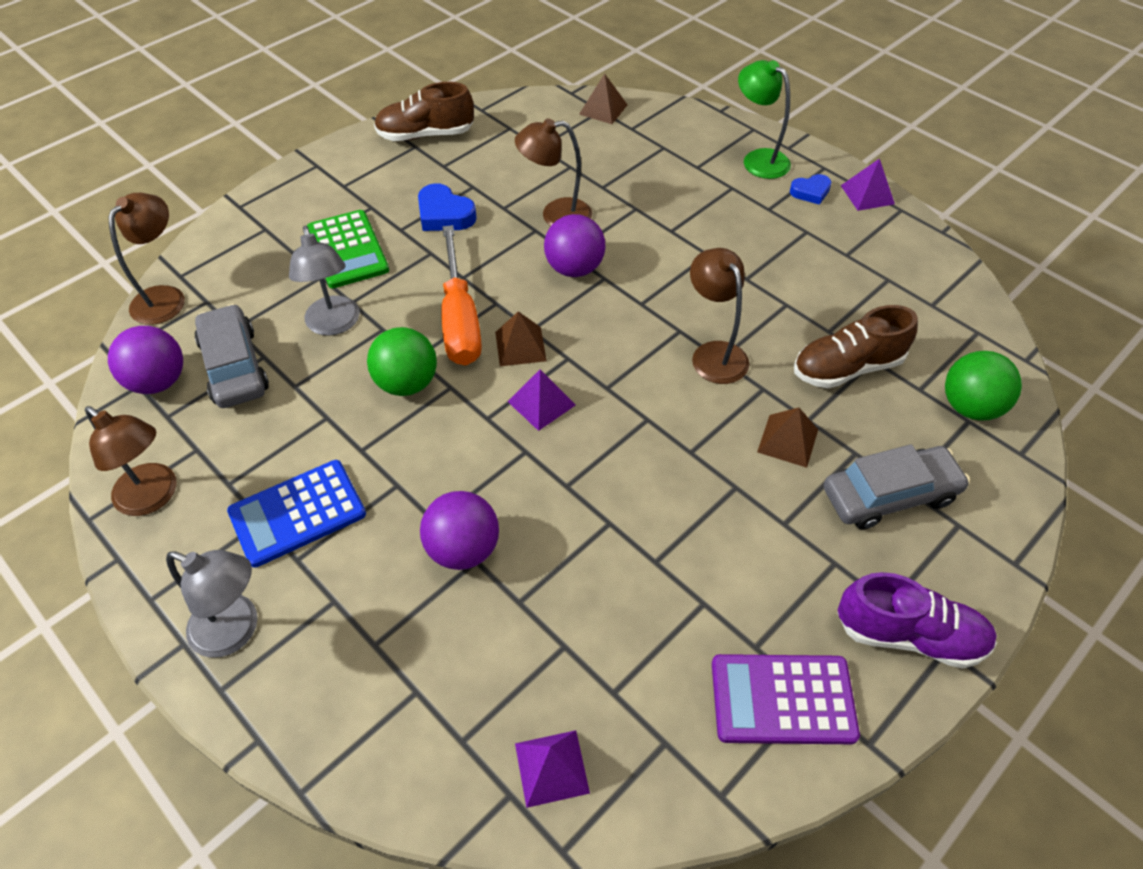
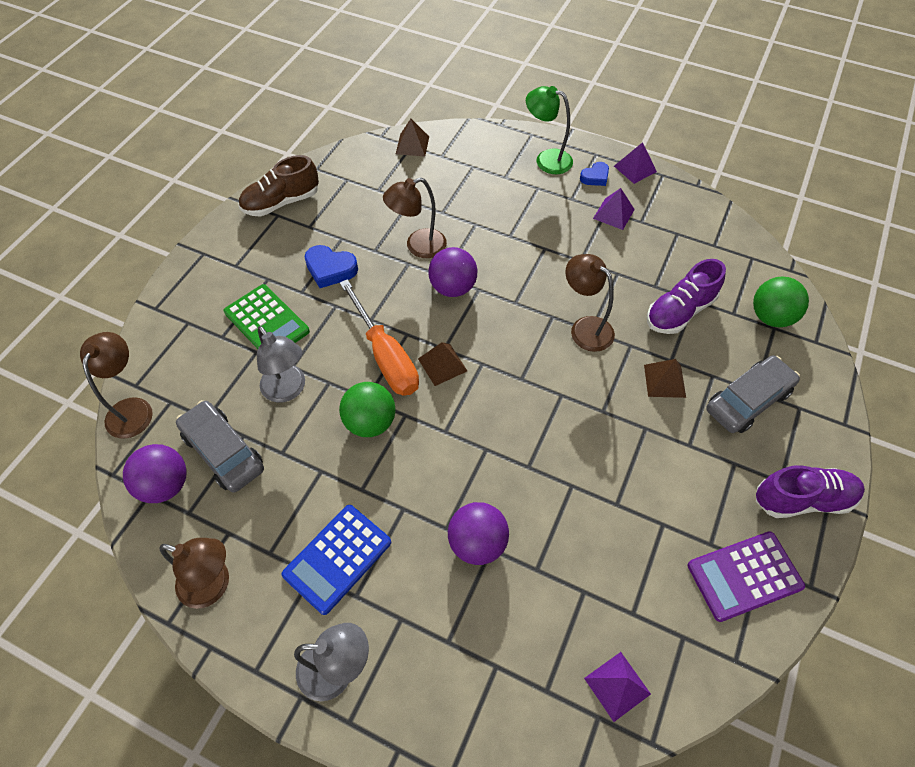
camera: 20 degrees left, 5 degrees up
(541, 403) = (480, 406): purple pyramid -> purple pyramid (613, 213)
(847, 368) = (679, 311): brown shoe -> purple shoe

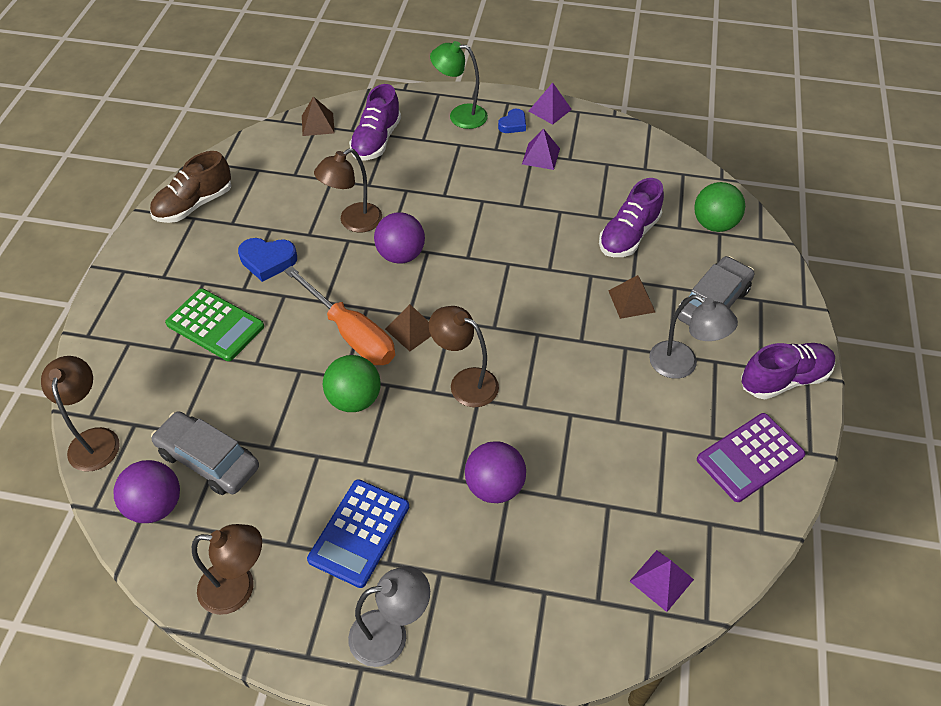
camera: 15 degrees left, 5 degrees down
(288, 390) = (259, 386): grey lamp -> grey lamp (682, 365)
(461, 170) = (376, 140): none -> purple shoe
(585, 328) = (542, 268): brown lamp -> brown lamp (465, 382)

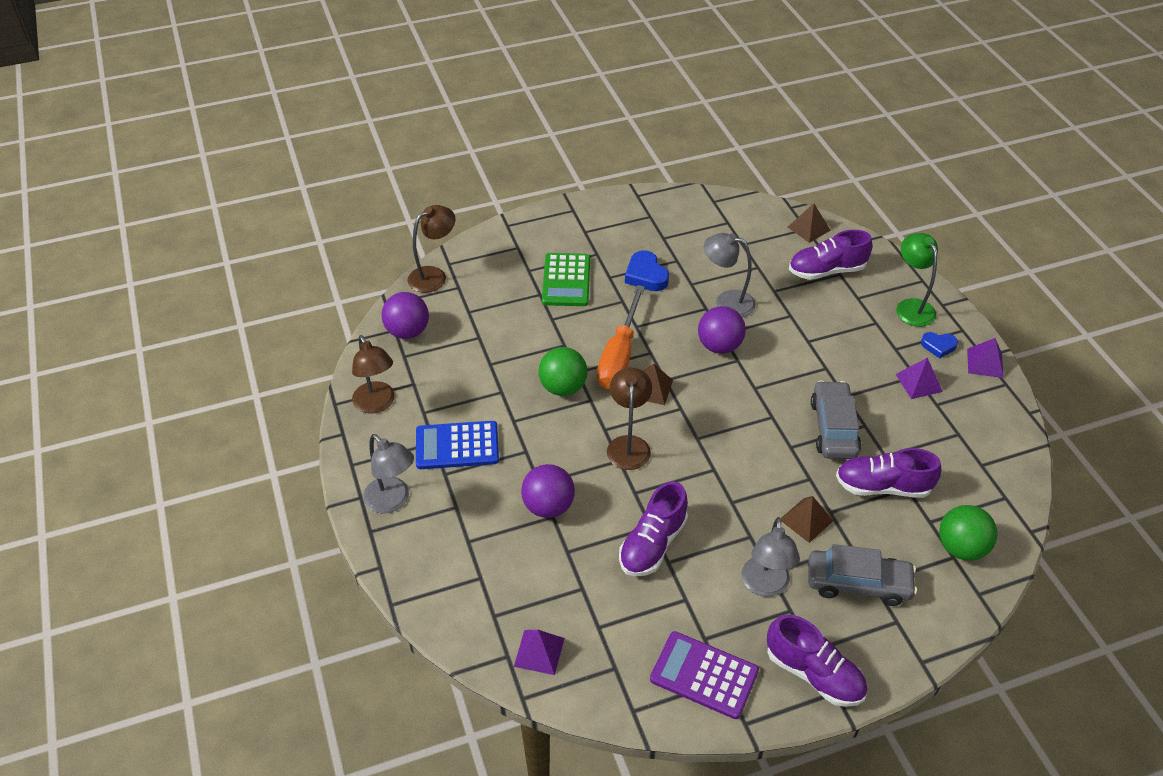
camera: 60 degrees right, 5 degrees down
(194, 205) = (662, 209): brown shoe -> none
(208, 460) = (458, 338): grey car -> grey car (834, 428)
(353, 222) = (727, 302): brown lamp -> grey lamp
(591, 423) = (652, 544): none -> purple shoe

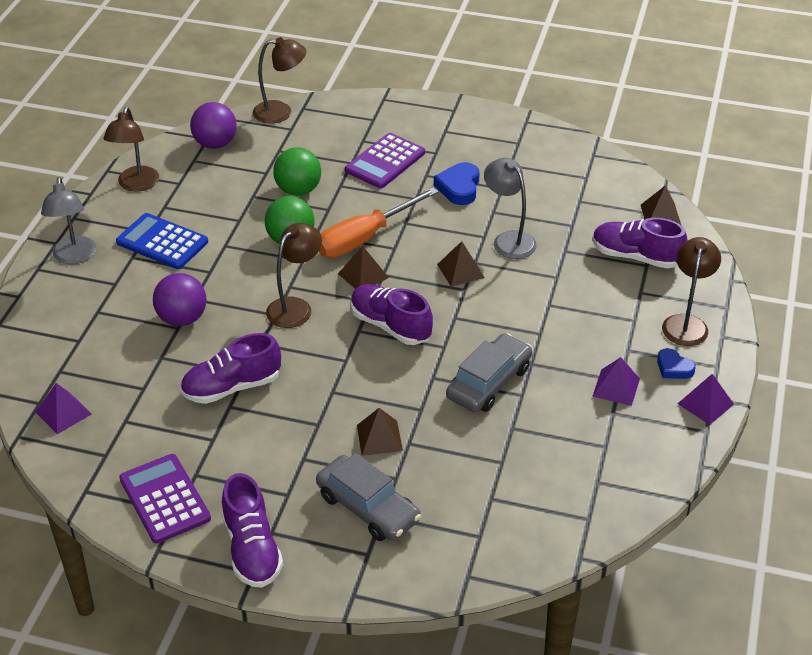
camera: 35 degrees right, 5 degrees down
(566, 280) = (385, 161): green calculator -> purple calculator
(719, 346) = (460, 271): purple ball -> brown pyramid
(765, 586) = (287, 466): grey lamp -> none
(882, 486) = (479, 449): purple shoe -> purple shoe (390, 326)
(911, 307) = (686, 323): green lamp -> brown lamp
(961, 548) = (494, 533): green ball -> green ball (298, 190)

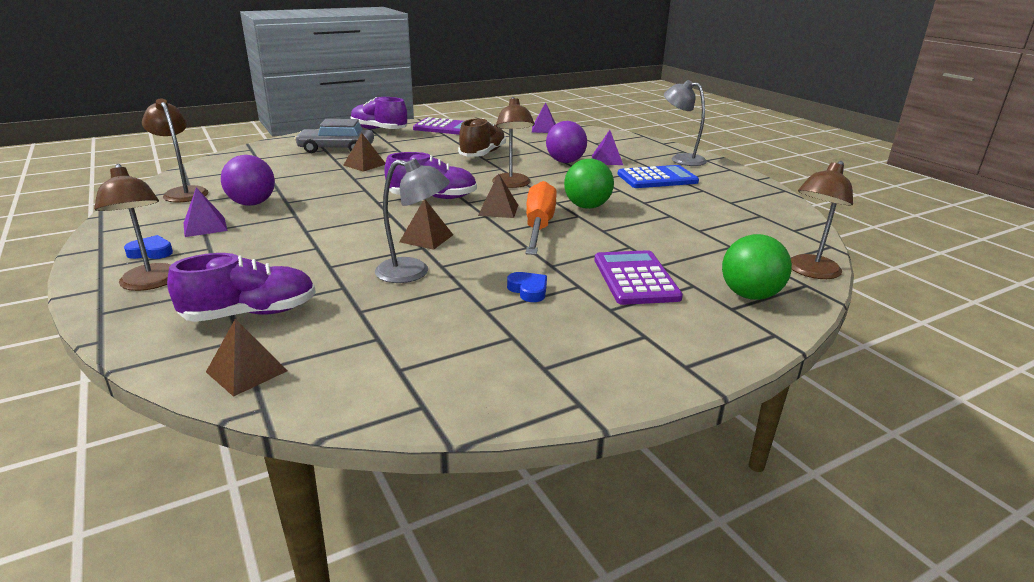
camera: 135 degrees right, 15 degrees down
(136, 185) = (748, 191): brown lamp -> brown lamp (183, 192)
(215, 144) = (779, 229): purple ball -> purple ball (252, 203)
(232, 387) = (482, 154): purple shoe -> brown shoe
(298, 190) = (650, 231): green ball -> green ball (749, 295)
(459, 187) = (528, 290): blue heart -> blue heart, size x0.65
(489, 382) = (319, 199): grey car -> none
(705, 404) = (106, 243): purple pyramid -> purple pyramid (607, 160)

